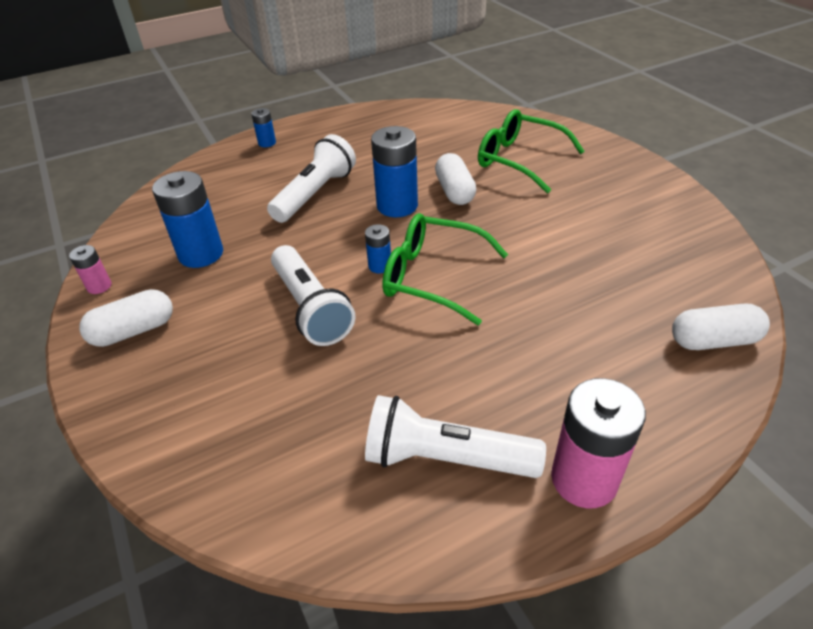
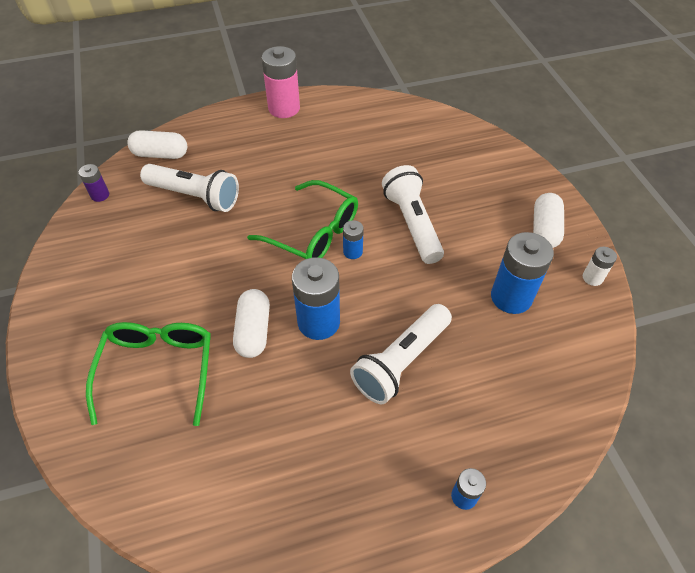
camera: 170 degrees left, 10 degrees up
(99, 286) = (592, 278): pink battery -> white battery
(134, 331) = (544, 229): white capsule -> white capsule turned 60 degrees counterclockwise
(446, 458) = (346, 126): white flashlight -> white flashlight (194, 196)
(519, 160) = (158, 369): green glasses -> green glasses turned 135 degrees counterclockwise
(728, 272) = (100, 195): none -> purple battery

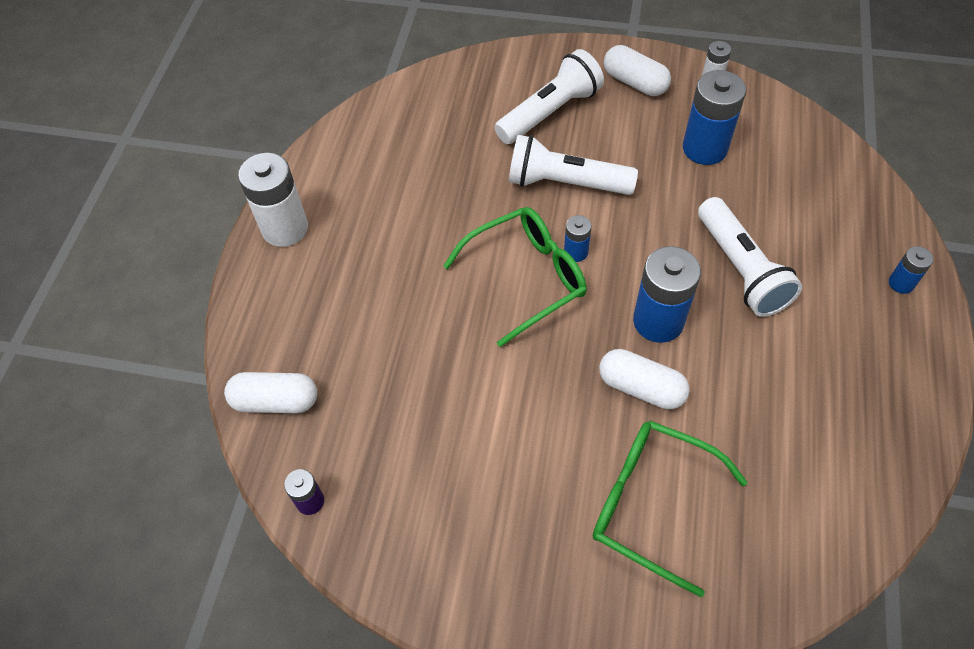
camera: 60 degrees left, 5 degrees up
(160, 154) = (275, 401): white capsule -> white capsule turned 60 degrees clockwise
(194, 196) = (387, 383): white flashlight -> white flashlight (550, 112)
(284, 108) = (285, 228): pink battery -> white battery

